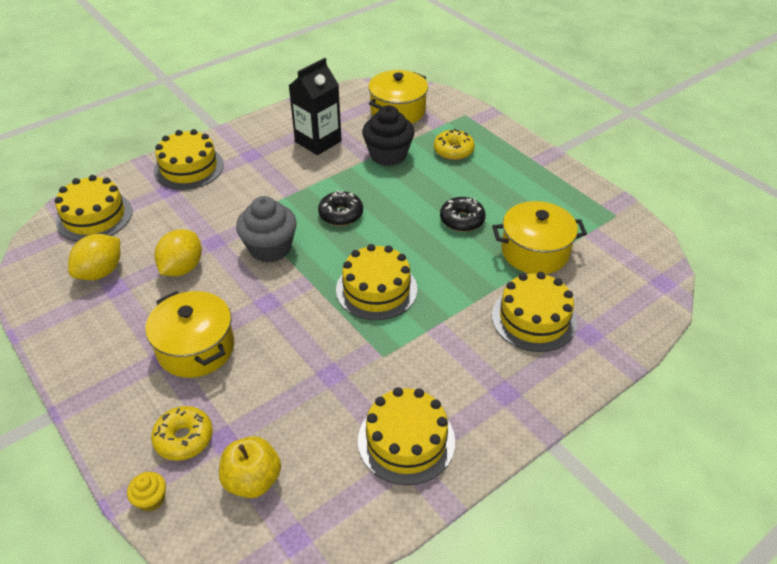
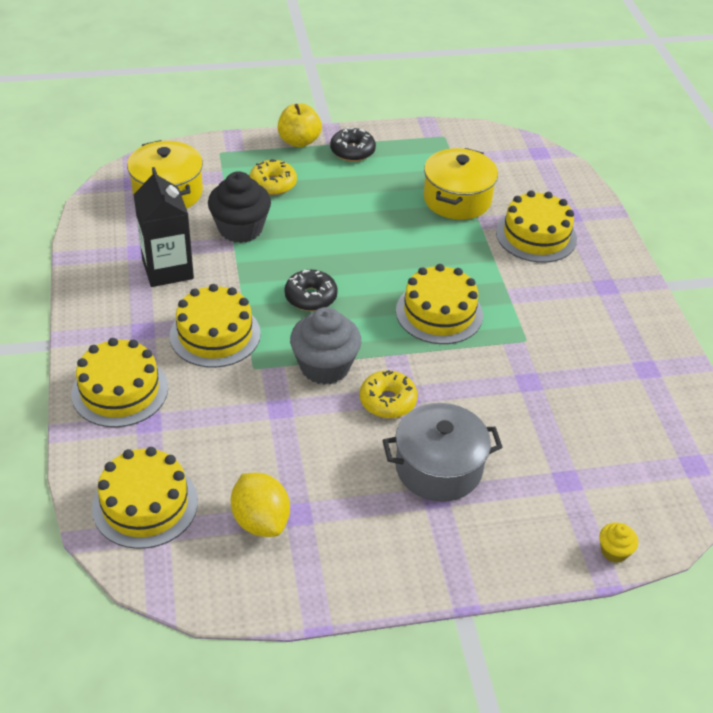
camera: 65 degrees left, 0 degrees up
(182, 268) = (306, 446): yellow lemon -> none
(184, 438) = (553, 508): yellow donut -> yellow donut (388, 401)
(196, 348) = (438, 468): yellow pot -> grey pot
(253, 480) = (624, 473): yellow apple -> yellow apple (299, 141)
(406, 440) = (627, 362): yellow cake -> yellow cake (215, 334)
(462, 220) = (383, 222): black donut -> black donut (352, 151)

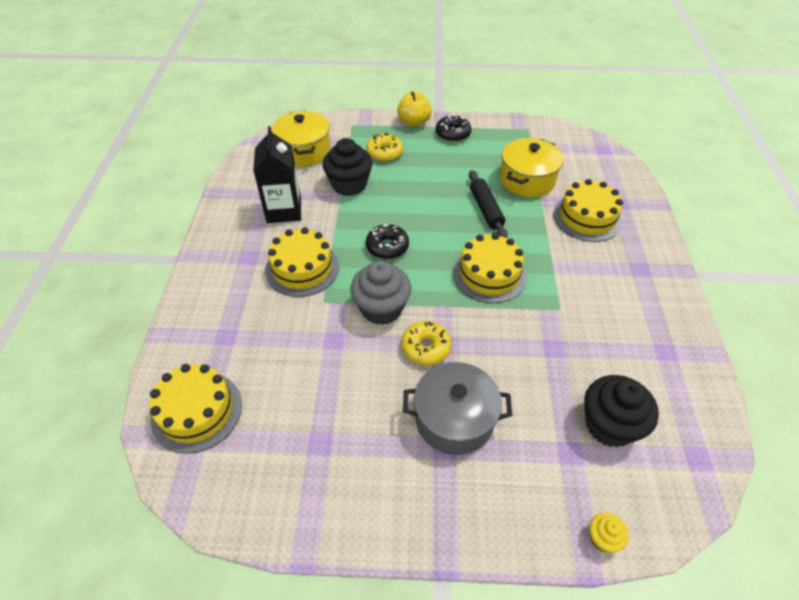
camera: 15 degrees right, 5 degrees up
(120, 390) = (213, 305): yellow cake -> none
(260, 521) = (286, 444): yellow lemon -> none
(417, 239) = (486, 209): none -> black rolling pin
(601, 448) = (609, 425): none -> black cupcake

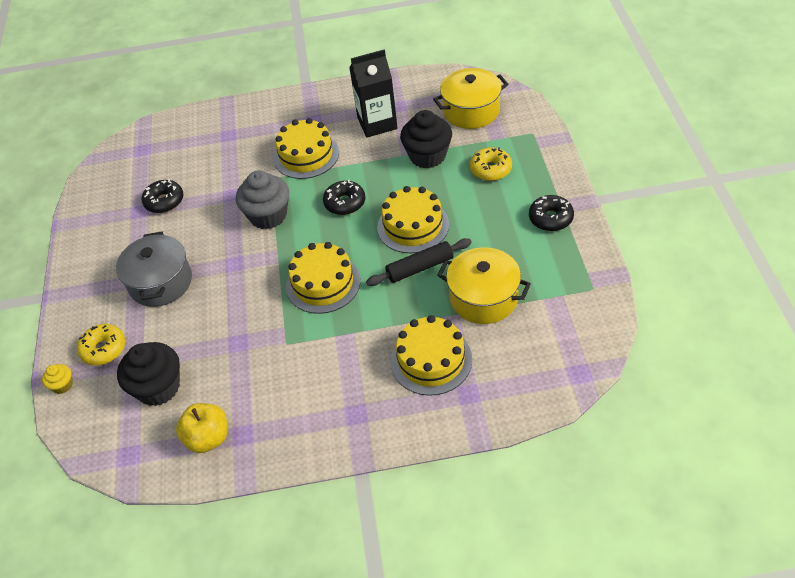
camera: 85 degrees right, 0 degrees up
(197, 411) = (162, 143): yellow cake -> yellow cake (413, 226)
(315, 411) = (164, 201): none -> black donut
(414, 122) = (559, 181): yellow apple -> yellow apple (208, 438)
(426, 347) = (229, 252): yellow donut -> yellow donut (103, 349)

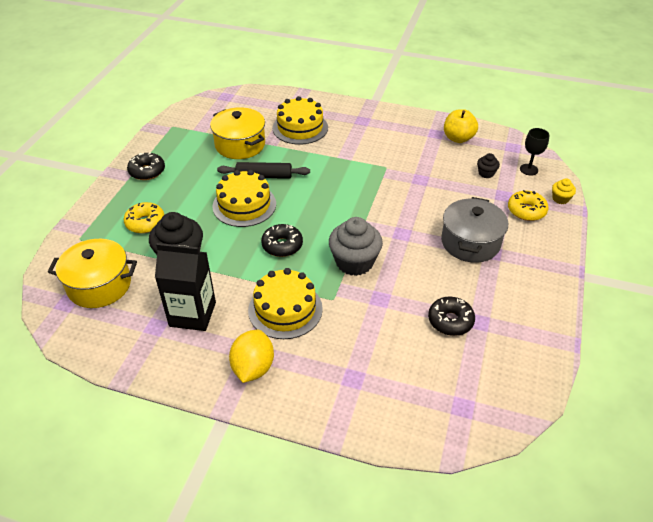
camera: 160 degrees left, 5 degrees down
(103, 419) = (529, 169): none -> black goblet
(158, 387) = (486, 173): black cupcake -> black cupcake, size x0.48
(304, 112) = (253, 368): none -> yellow lemon
(323, 283) = (339, 192): yellow cake -> none

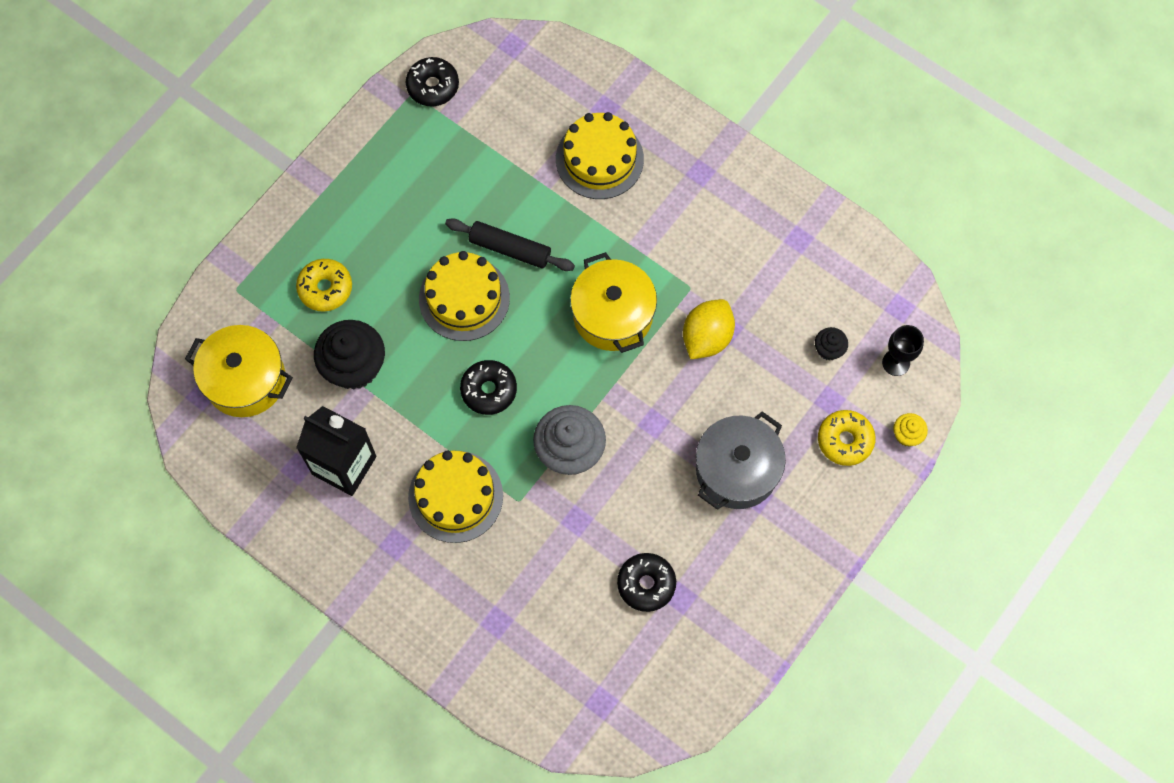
camera: 20 degrees right, 25 degrees up
(147, 171) = (351, 185): black donut -> black donut (433, 86)
(240, 145) = (498, 170): yellow pot -> yellow pot (613, 315)
(253, 368) = (390, 567): yellow lemon -> yellow lemon (706, 337)
(458, 138) = (827, 261): yellow apple -> none

